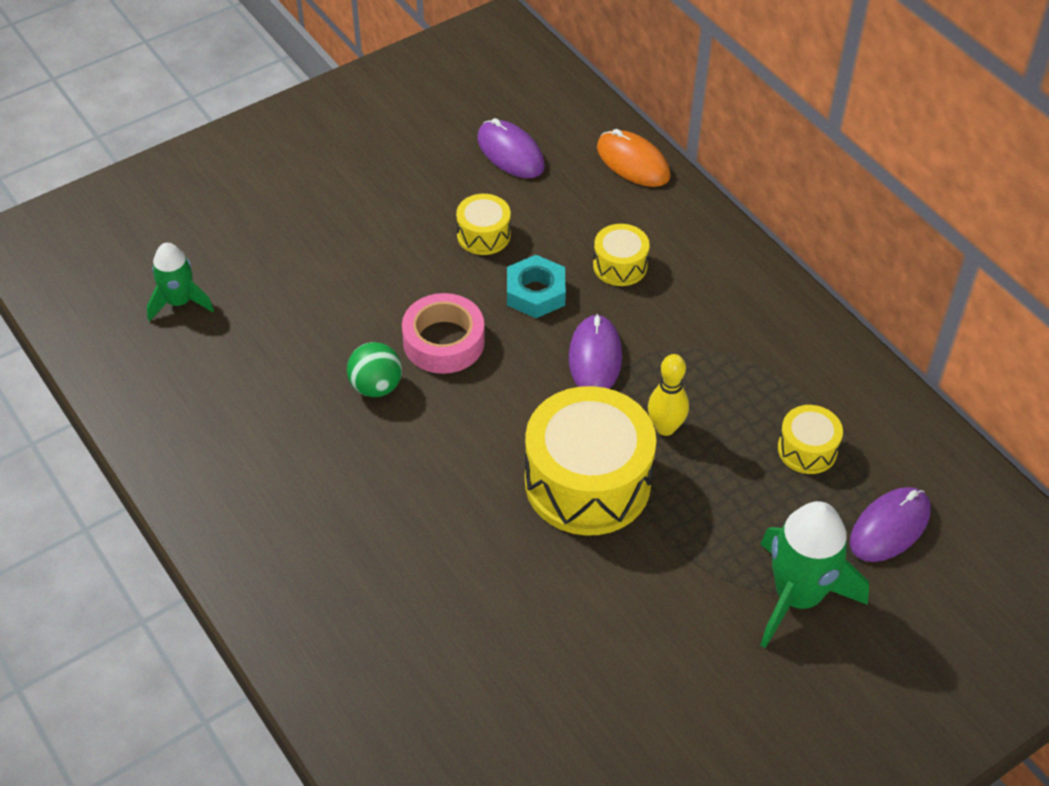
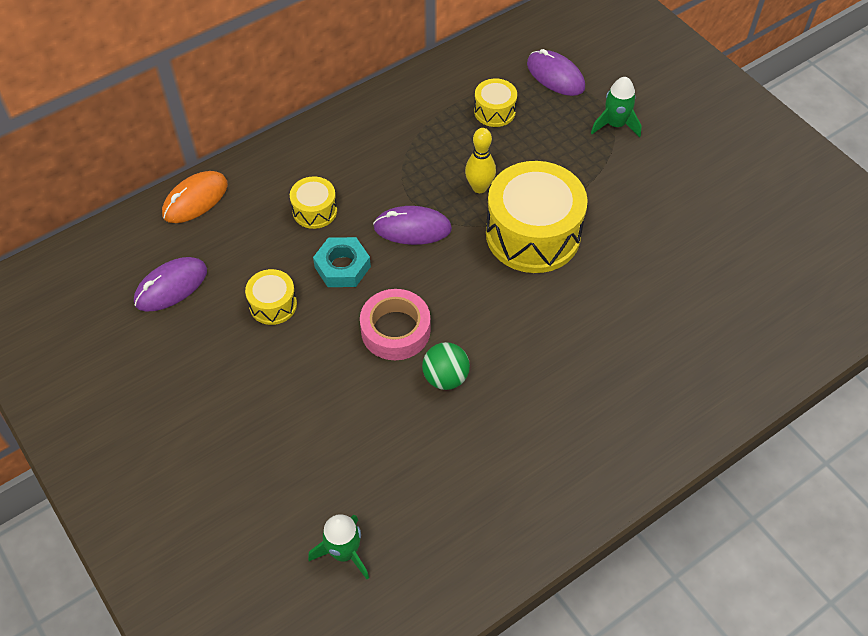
camera: 90 degrees left, 5 degrees up
(797, 596) = (615, 125): green rocket -> green rocket, size x0.61

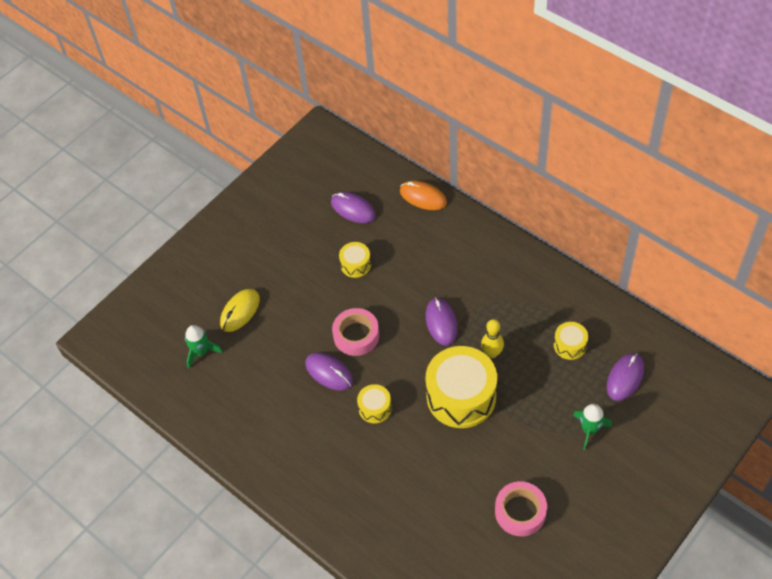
camera: 80 degrees right, 0 degrees up
(289, 479) = (240, 311): none -> yellow mouse
(315, 211) = (436, 263): yellow drum -> yellow drum (375, 408)
(342, 267) = (396, 292): turquoise nut -> none
(445, 377) = (329, 372): green ball -> purple mouse
(709, 215) = (520, 512): none -> pink tape

